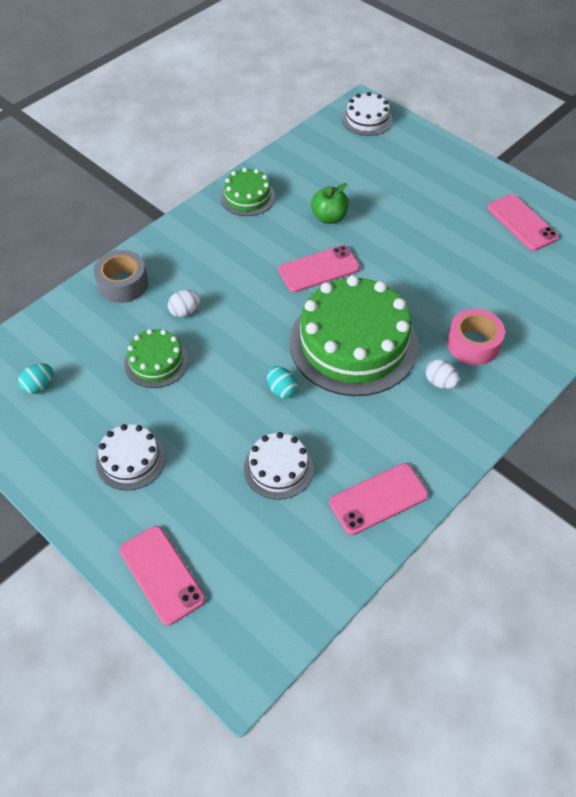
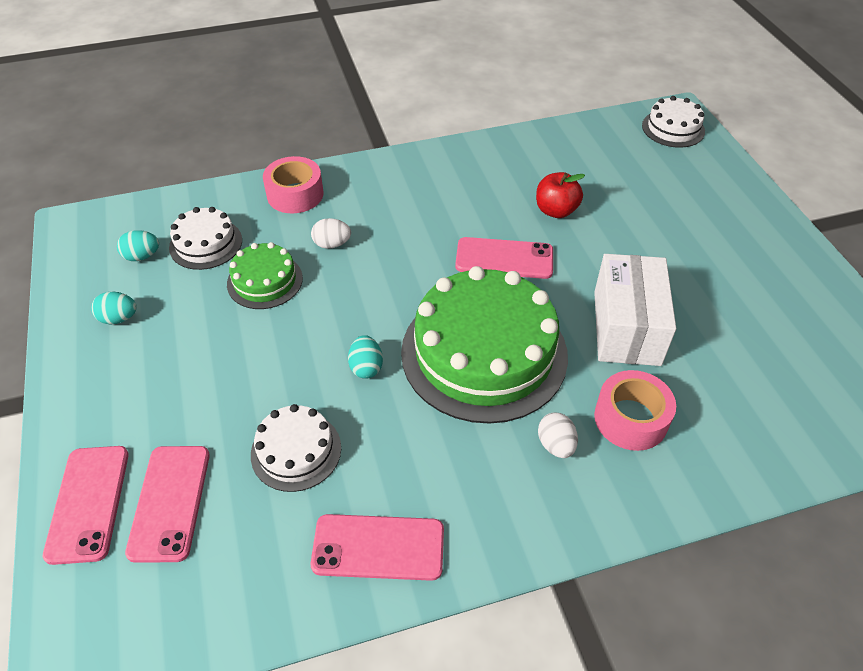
camera: 30 degrees right, 5 degrees down
(64, 441) = (119, 318): none -> turquoise egg
(123, 284) = (295, 194): grey tape -> pink tape
(130, 459) = (161, 366): white cake -> white cake (206, 244)
(247, 197) = (483, 159): green cake -> none
(329, 217) = (556, 210): green apple -> red apple
(432, 284) = (626, 327): none -> white box
(522, 223) = (794, 304): pink phone -> pink phone (170, 502)

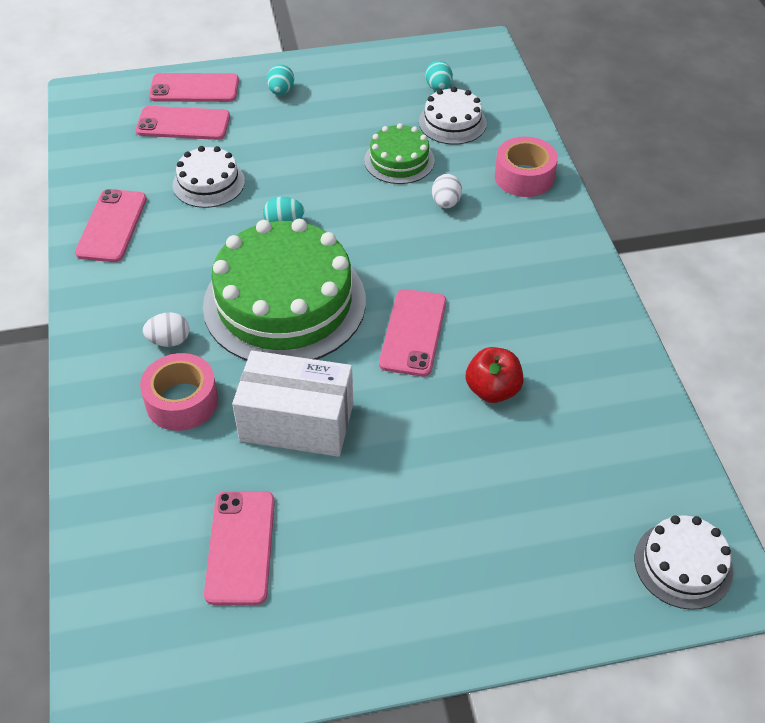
camera: 95 degrees right, 0 degrees up
(119, 318) = (365, 83): turquoise egg -> turquoise egg (281, 91)
(765, 350) = (240, 547): none -> pink phone

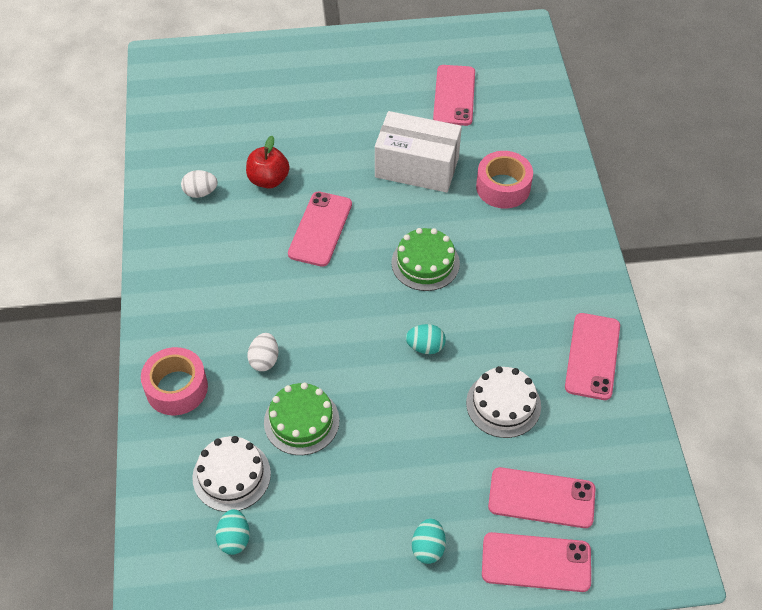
camera: 175 degrees left, 5 degrees up
(169, 341) = (519, 235): white egg -> white egg (200, 192)
(284, 303) = (425, 263): green cake -> green cake, size x0.49
(683, 564) = (181, 70): white cake -> none

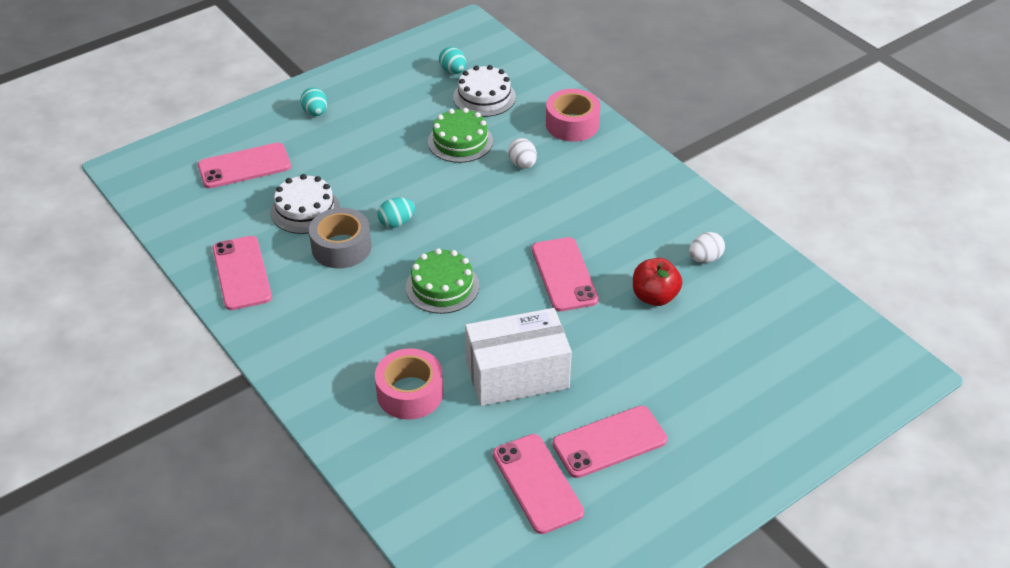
camera: 150 degrees right, 10 degrees down
(490, 343) = (341, 247): none -> grey tape
(536, 562) = (232, 132): pink phone -> pink phone (609, 442)

